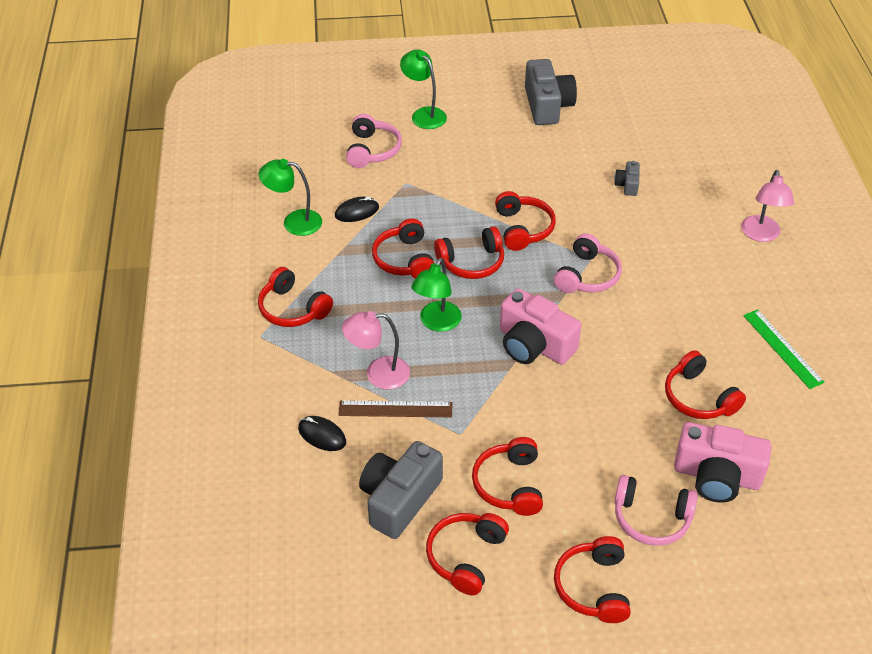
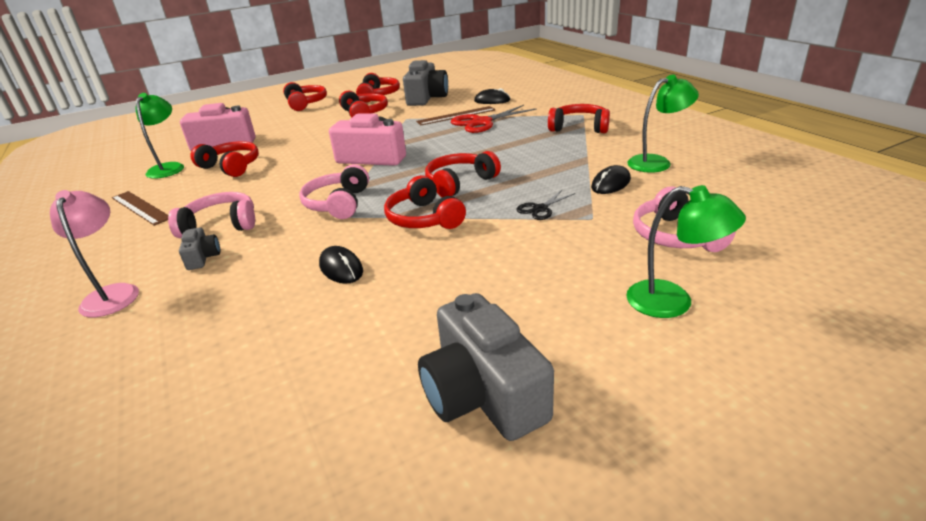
camera: 160 degrees right, 15 degrees down
(378, 374) = (481, 122): pink lamp -> red scissors
(405, 259) = (524, 169): red headphones -> none
(432, 205) = (540, 209): none -> black scissors
(436, 323) = (460, 148): green lamp -> green lamp (169, 168)
(598, 201) = (341, 268): none -> black mouse
(627, 185) = (302, 299): grey camera -> grey camera (203, 257)
(651, 518) = (272, 123): pink headphones -> pink headphones (220, 225)
(782, 348) = (140, 207): green ruler -> brown ruler

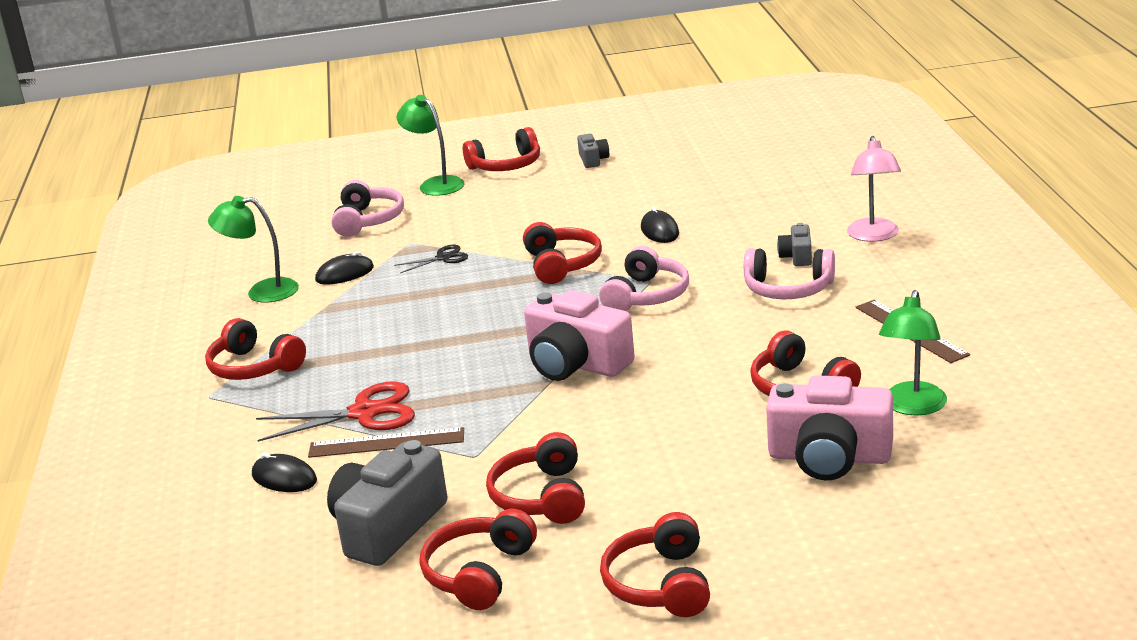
camera: 160 degrees left, 5 degrees down
(460, 183) = (493, 300): red headphones -> red headphones (506, 165)
(483, 394) = (593, 160): grey camera -> grey camera, size x0.48

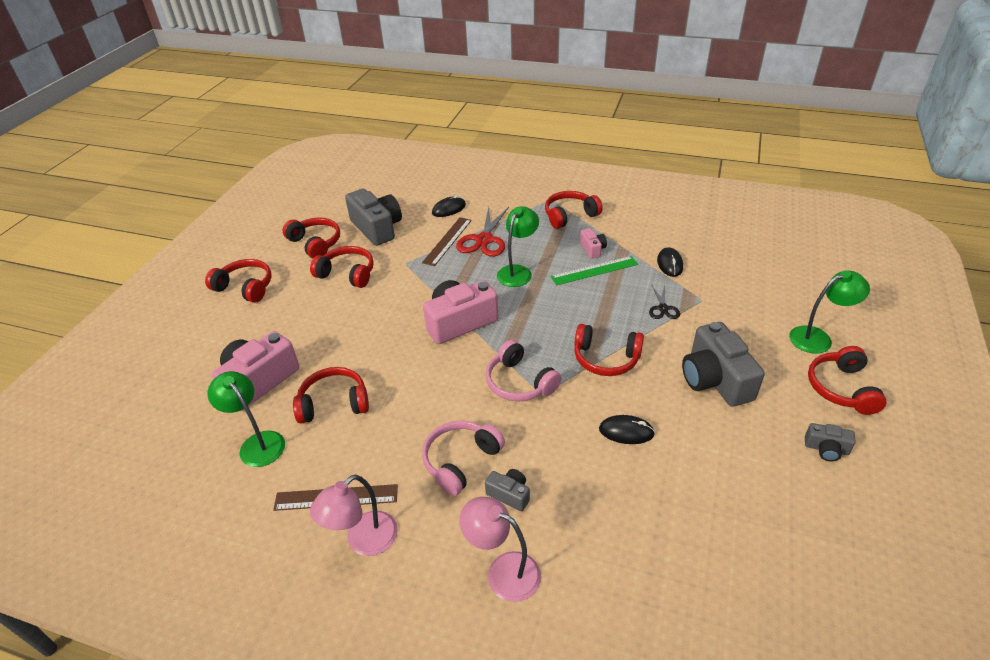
camera: 115 degrees right, 15 degrees up
(262, 292) = (668, 231): green lamp -> green lamp (518, 271)
(339, 327) = (592, 249): none -> pink camera
(367, 220) = (759, 290): pink headphones -> none
(391, 313) = (594, 270): none -> green ruler
(544, 212) = (715, 379): none -> grey camera
(933, 299) = (363, 541): none -> pink lamp

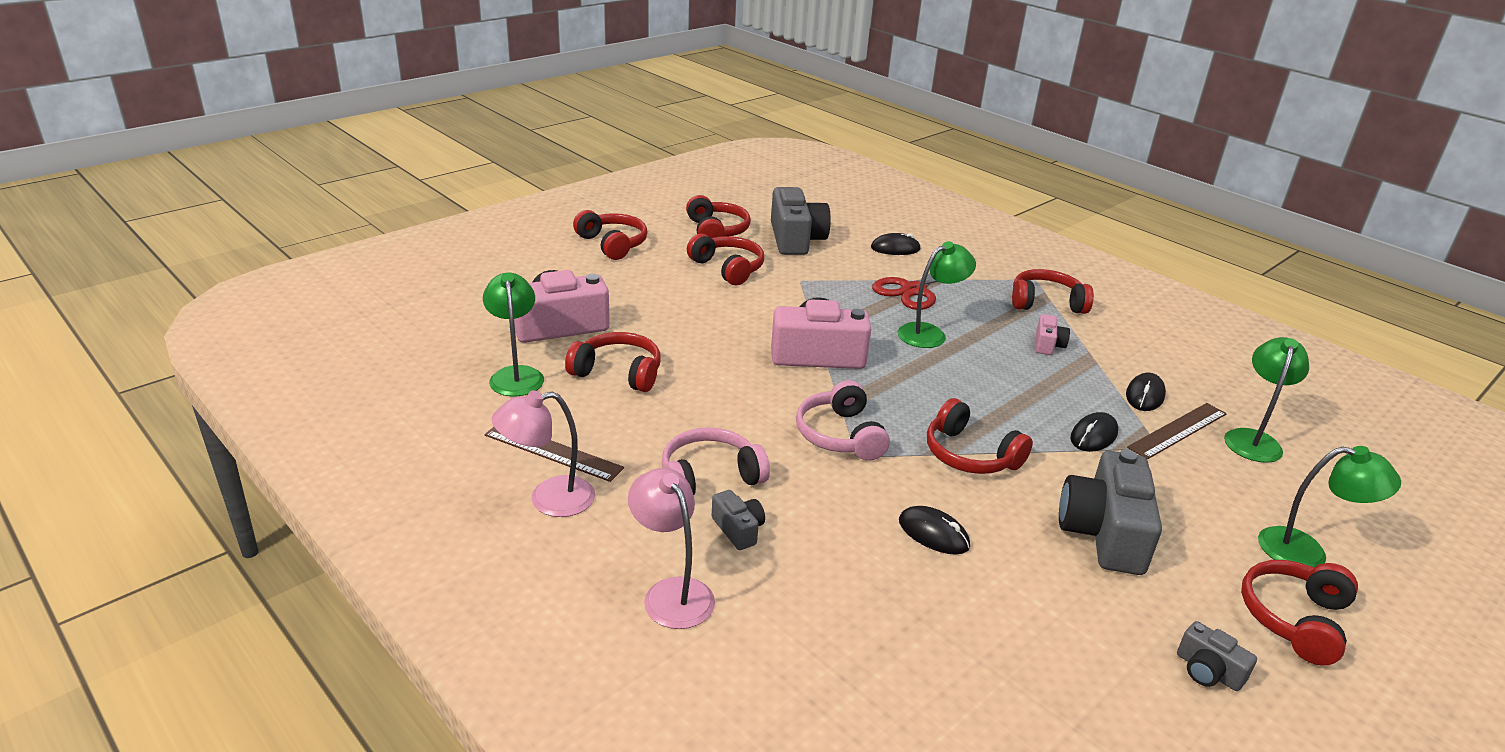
camera: 25 degrees right, 10 degrees down
(447, 241) = (868, 277): brown ruler -> brown ruler (1178, 430)
(594, 270) = (1031, 366): green ruler -> none
(663, 308) = (1093, 436): black scissors -> black mouse
(743, 270) = (1253, 439): none -> green lamp

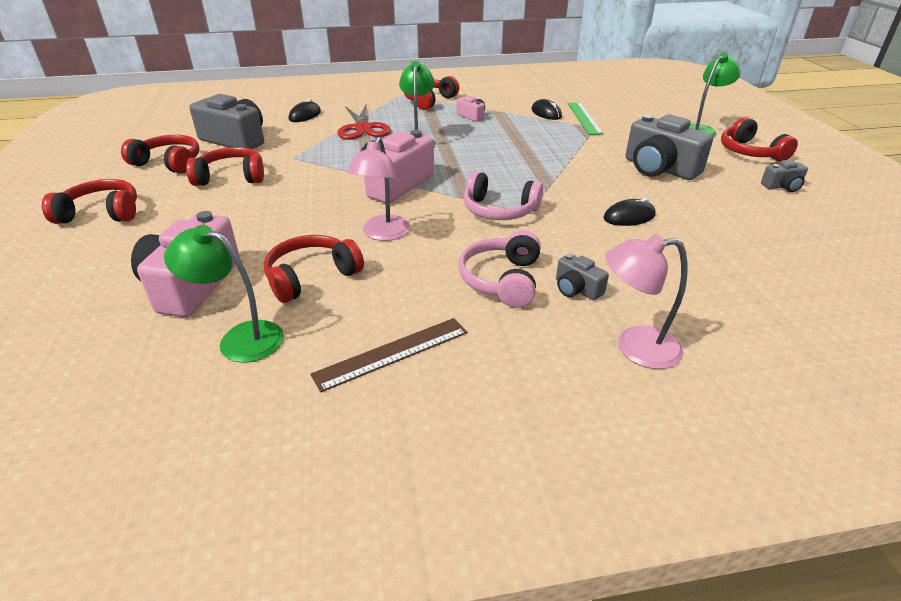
camera: 55 degrees left, 5 degrees up
(548, 499) = (463, 379): pink lamp -> pink lamp (383, 234)
(738, 529) = (576, 289): grey camera -> grey camera turned 135 degrees counterclockwise
(970, 455) = (559, 177): red headphones -> none
(1093, 436) = (570, 138): black mouse -> none
(1178, 430) = (584, 118): brown ruler -> green ruler
(1253, 439) = (606, 106): green lamp -> none

